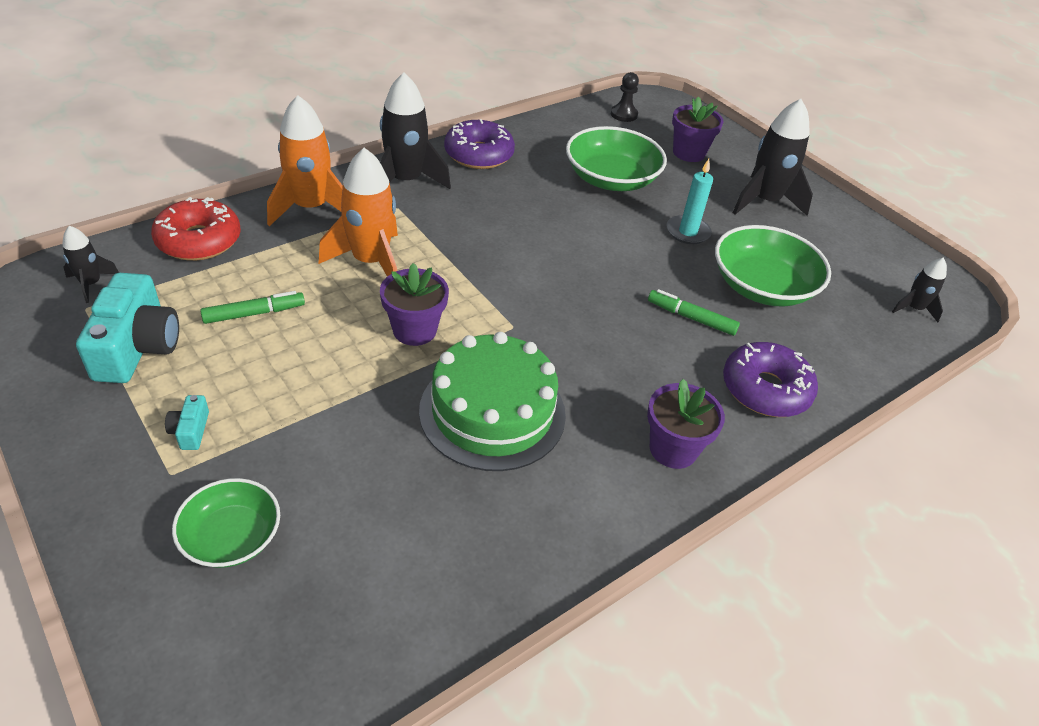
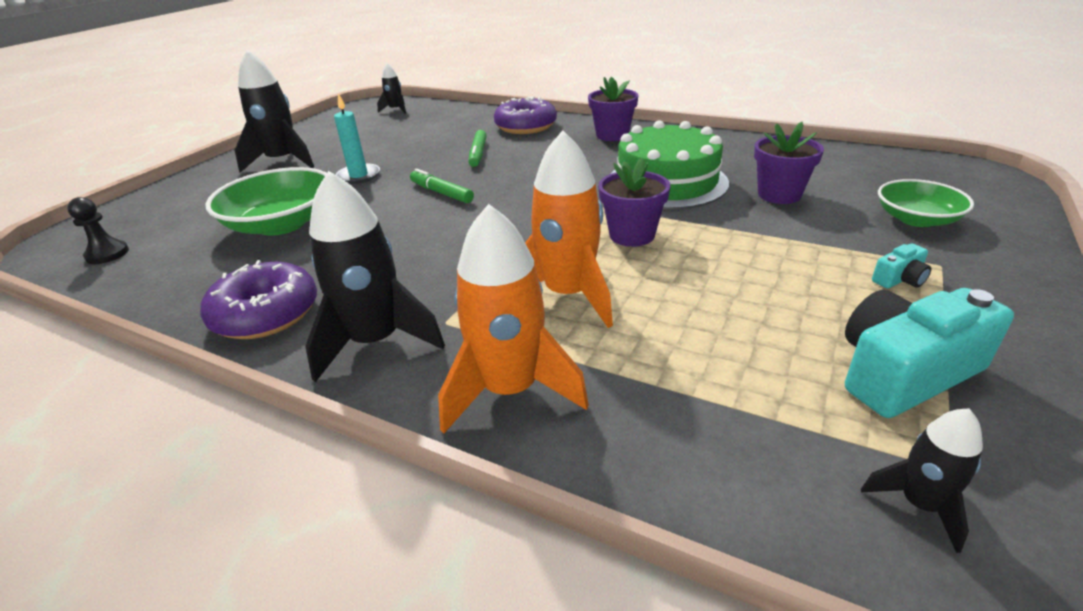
camera: 110 degrees left, 10 degrees down
(199, 241) = (696, 455): red donut -> none
(254, 313) = (740, 324): green marker -> green marker (441, 193)
(688, 153) = (201, 203): purple flower pot -> purple flower pot (779, 194)
(762, 286) = (413, 143): green bowl -> none

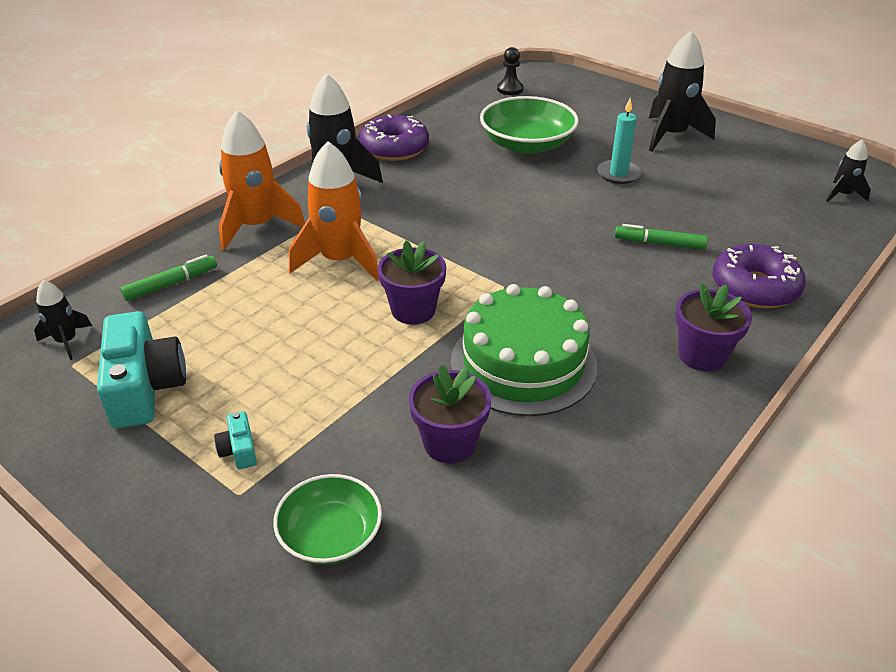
camera: 100 degrees right, 5 degrees up
(441, 193) = (557, 216): green marker -> green marker (171, 284)

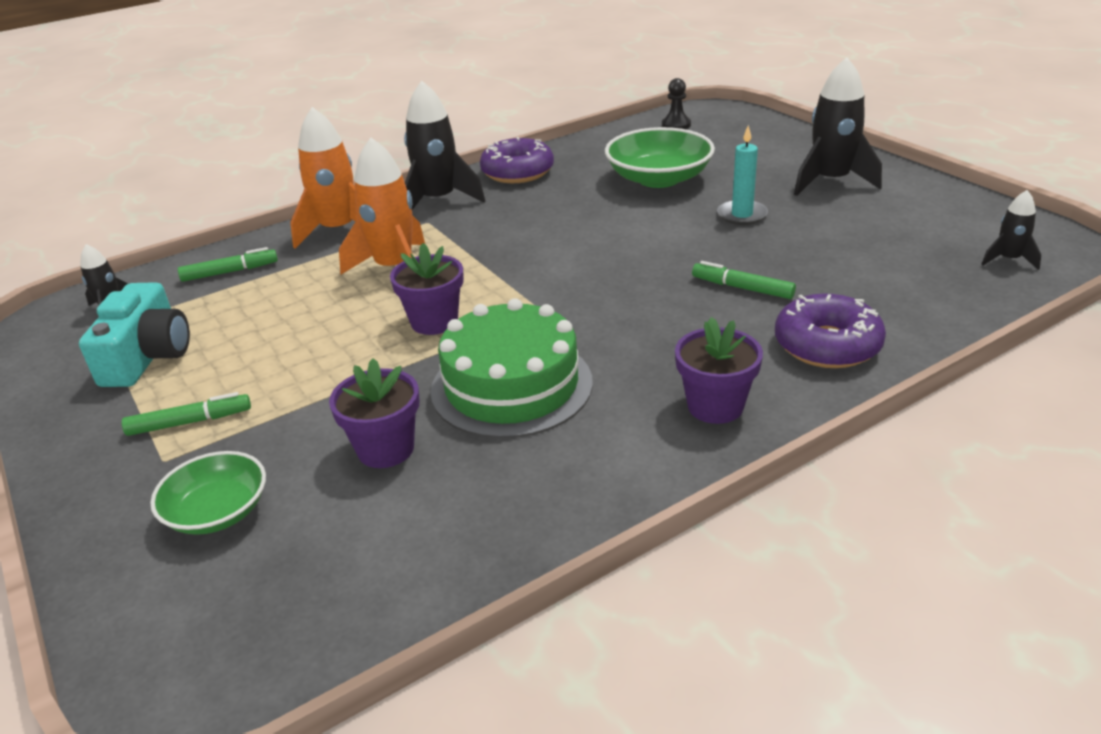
camera: 20 degrees right, 5 degrees down
(239, 450) = (190, 422): turquoise camera -> green marker

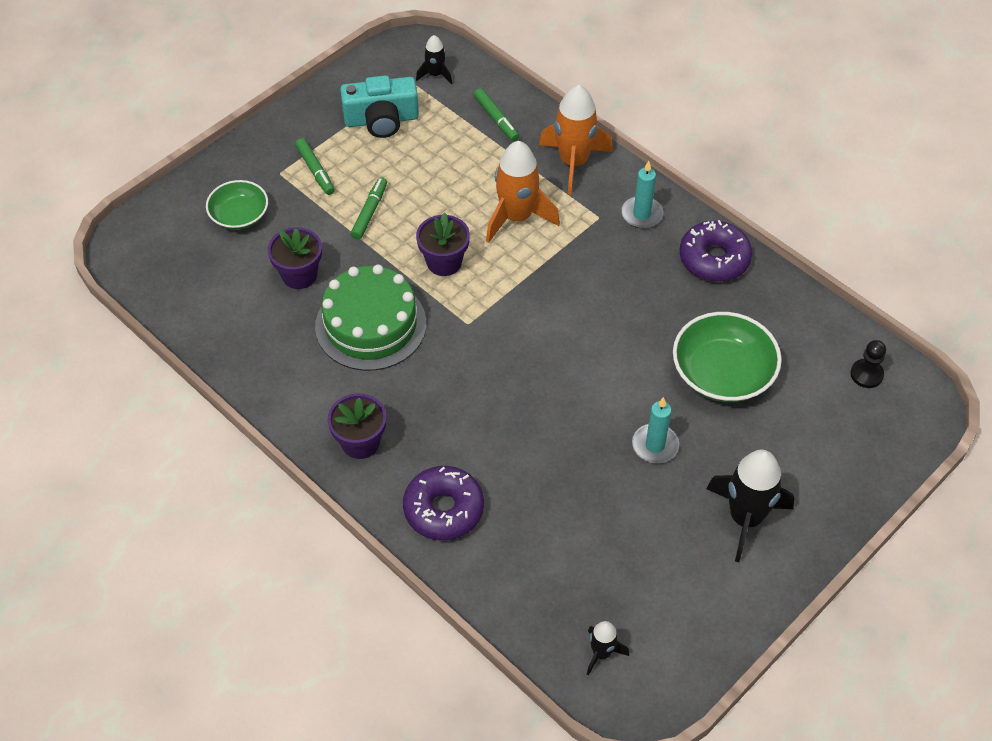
camera: 75 degrees right, 20 degrees up
(439, 200) = (641, 214): black rocket -> turquoise candle
(742, 288) = (521, 451): green marker -> green marker (369, 212)

